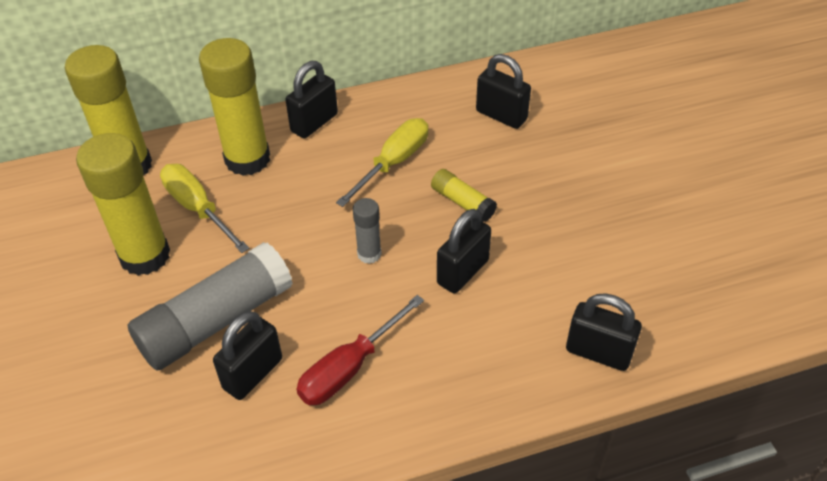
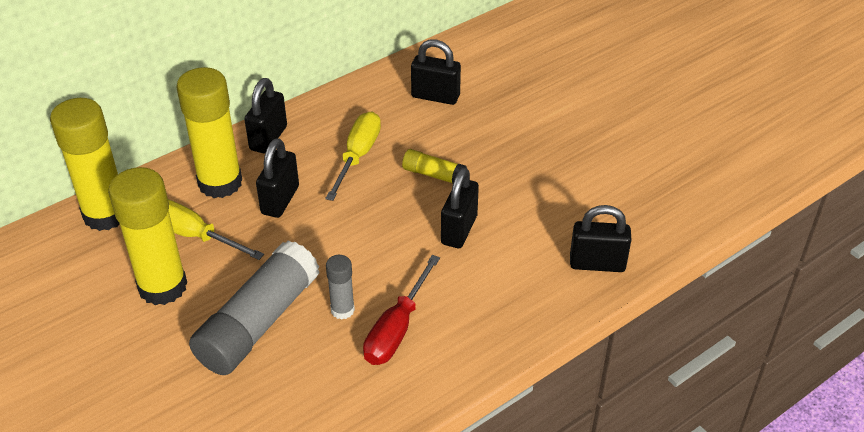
camera: 20 degrees left, 5 degrees down
(253, 373) = (313, 356): black padlock -> black padlock (280, 200)
(369, 254) = (371, 235): grey glue stick -> grey glue stick (342, 310)

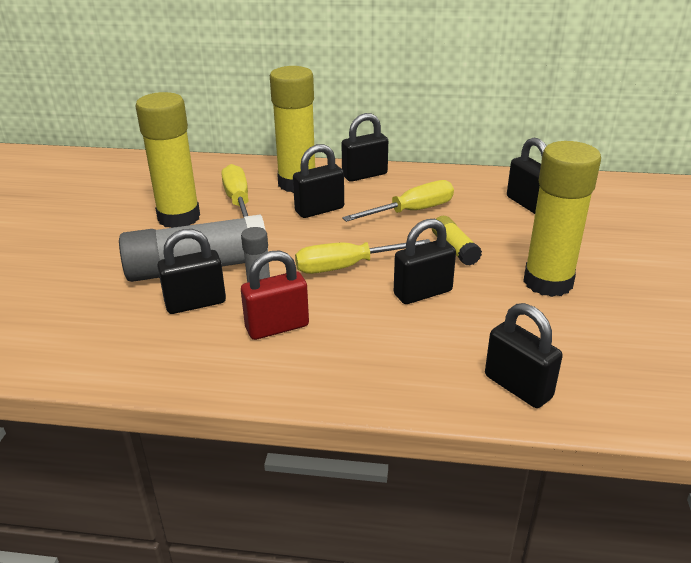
camera: 45 degrees right, 10 degrees down
(106, 214) = (210, 168): yellow glue stick -> yellow glue stick (548, 282)
(306, 354) = (195, 303): none -> black padlock
(377, 242) = (347, 267): none -> yellow screwdriver
(397, 329) = (277, 327): red screwdriver -> red padlock

